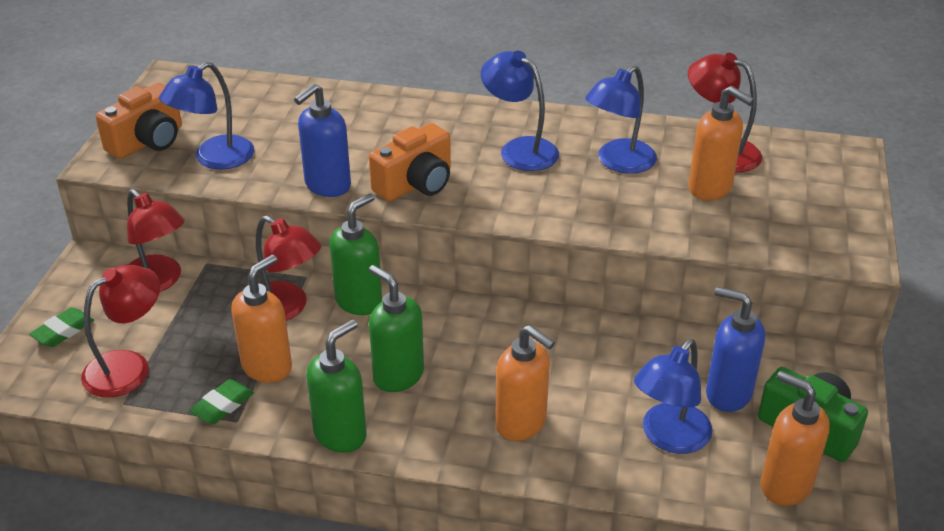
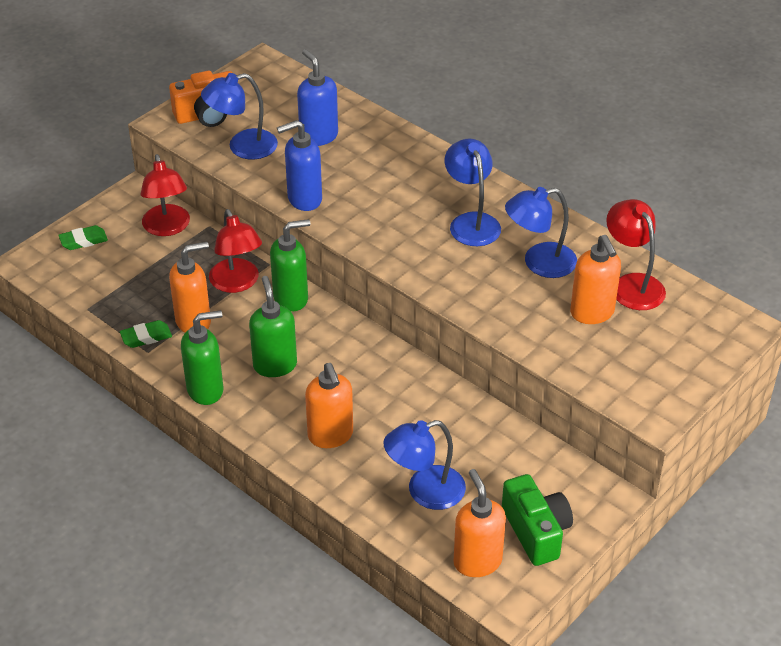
camera: 30 degrees right, 5 degrees up
(128, 366) = (107, 284): red lamp -> none
(416, 184) = (368, 222): orange camera -> none
(727, 394) = (497, 480): blue soap dispenser -> blue soap dispenser (318, 136)

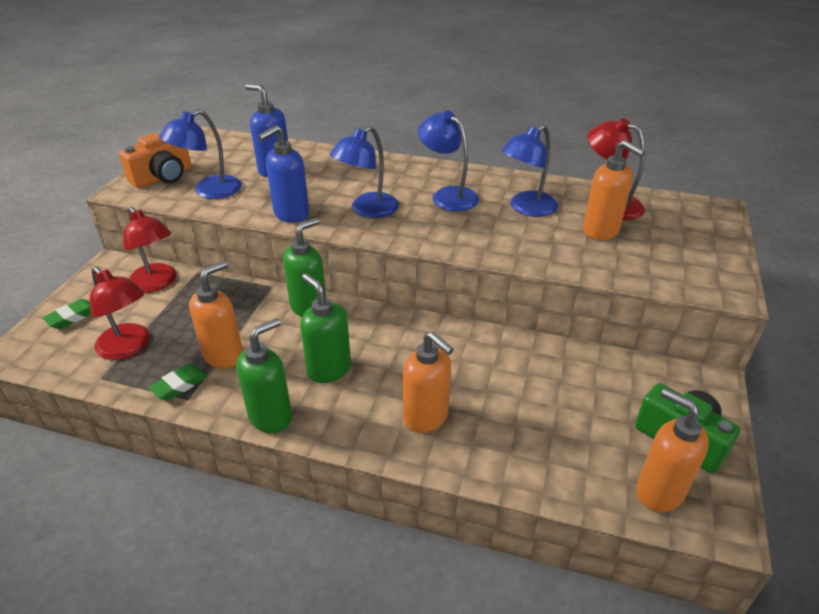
camera: 25 degrees left, 5 degrees down
(237, 283) = (250, 310): red lamp -> red lamp (129, 347)
(425, 492) = (554, 439): blue lamp -> blue lamp (367, 210)

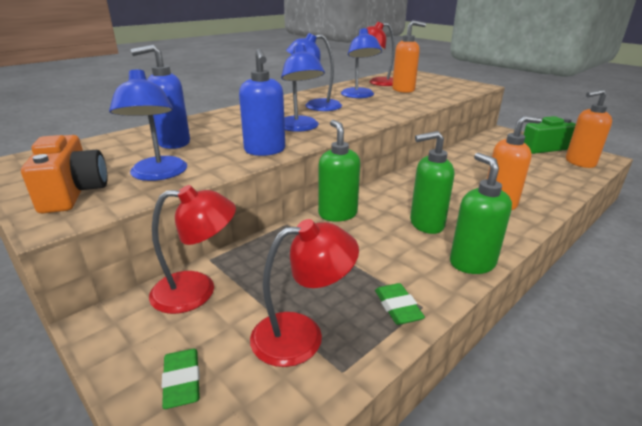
camera: 60 degrees left, 10 degrees down
(224, 355) = (369, 270): orange soap dispenser -> none

